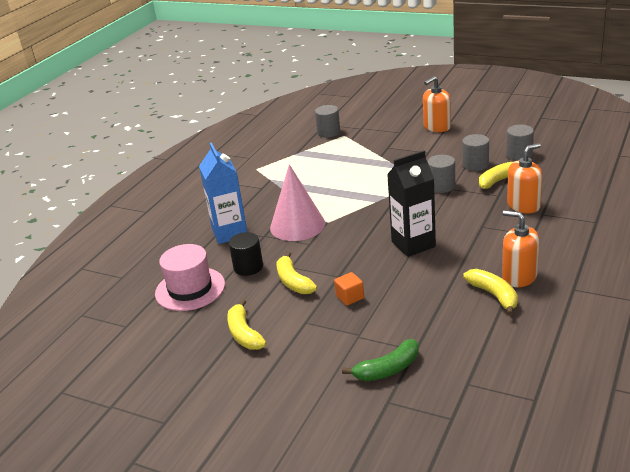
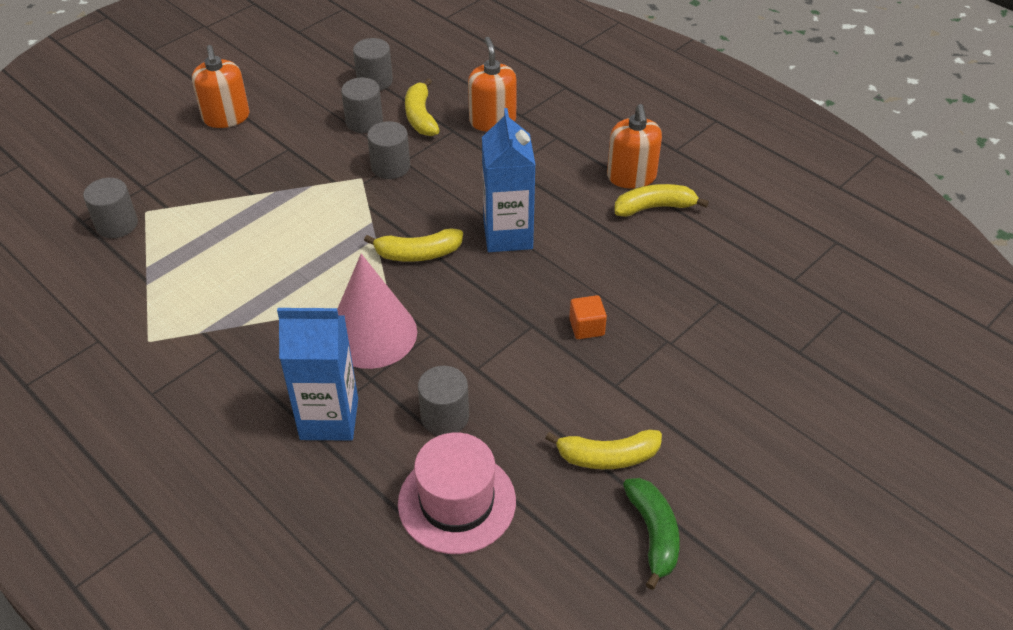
camera: 75 degrees left, 15 degrees up
(248, 267) = (445, 417): black cylinder -> grey cylinder
(293, 281) = (516, 374): yellow banana -> yellow banana (418, 254)
(387, 369) = (744, 335): green banana -> green banana (653, 534)
(413, 244) = (508, 235): black carton -> blue carton
(519, 276) = (631, 177): orange soap dispenser -> orange soap dispenser turned 60 degrees counterclockwise

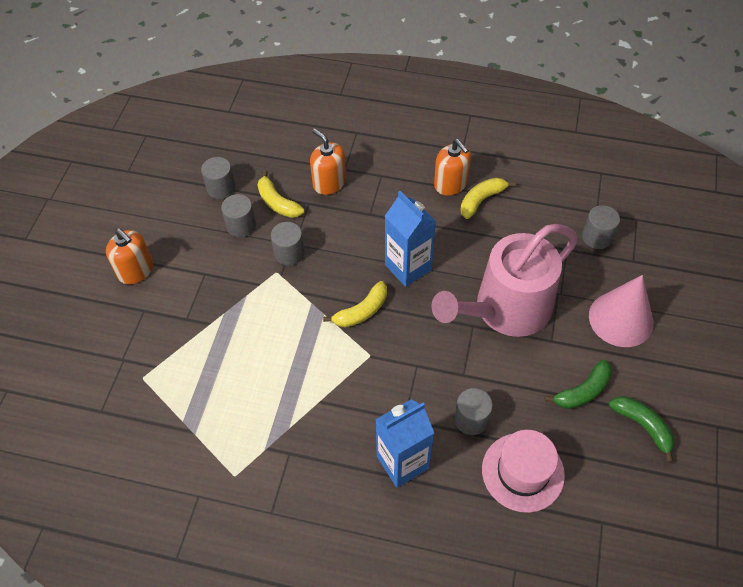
camera: 30 degrees left, 10 degrees up
(117, 224) = (130, 399): grey cylinder -> grey cylinder (597, 237)
(372, 333) = (380, 386): pink cone -> pink cone (621, 319)
(586, 327) = (506, 309): orange cube -> pink watering can
(607, 457) = (582, 391): yellow banana -> green banana

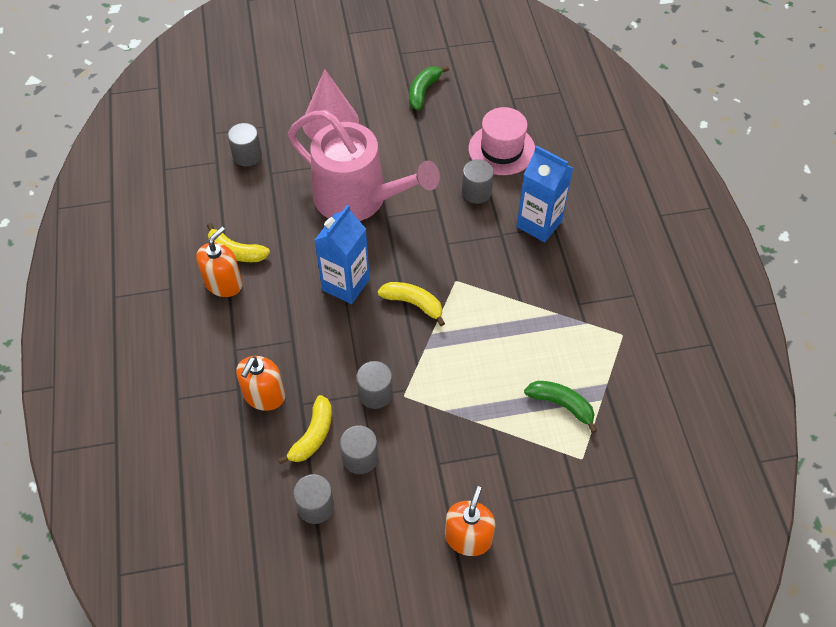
camera: 115 degrees left, 0 degrees up
(582, 391) = (412, 131): green banana -> green banana (562, 405)

